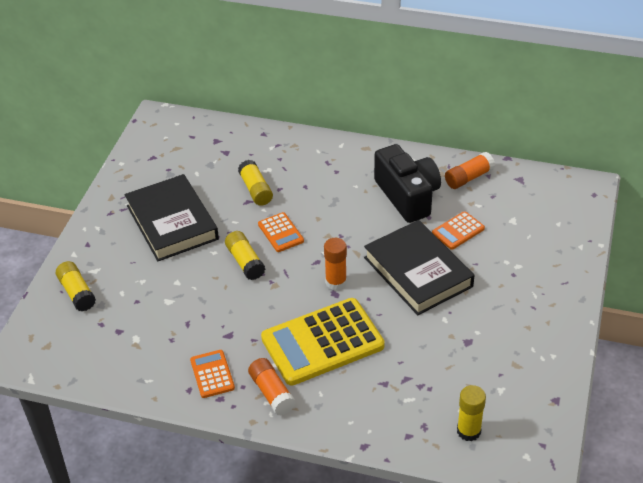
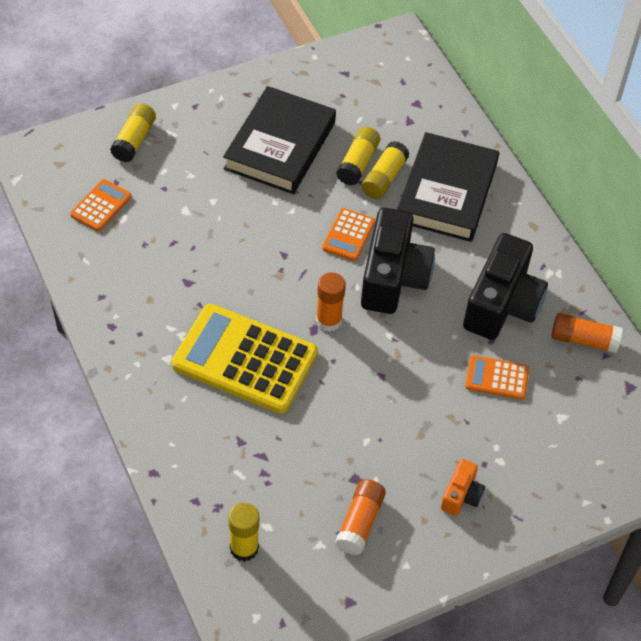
camera: 45 degrees right, 10 degrees up
(212, 374) = (133, 301): orange calculator -> orange calculator (101, 206)
(245, 262) = (285, 233): yellow glue stick -> yellow glue stick (358, 163)
(272, 393) = (151, 360): orange glue stick -> orange glue stick (360, 522)
(335, 232) = (393, 277): none -> black camera
(417, 272) = (406, 379): black book -> black book (446, 192)
(526, 298) = (461, 495): none -> orange camera

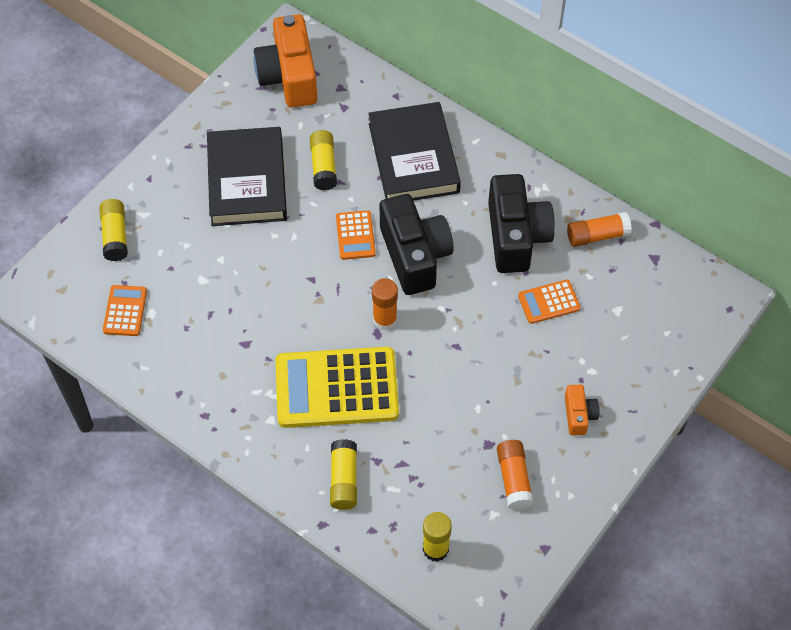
camera: 25 degrees left, 5 degrees up
(375, 74) = (289, 76): none -> orange camera
(384, 178) = (354, 169): yellow glue stick -> yellow glue stick (344, 480)

